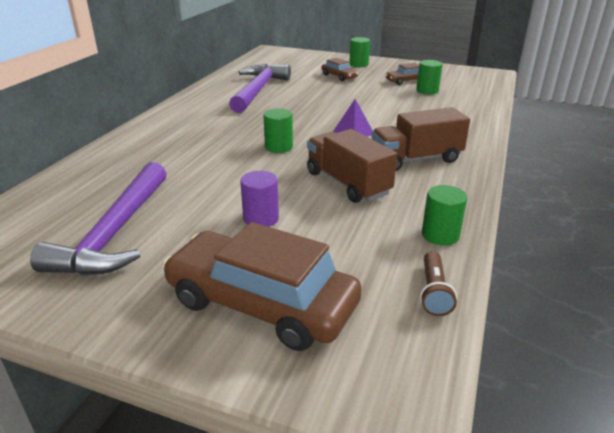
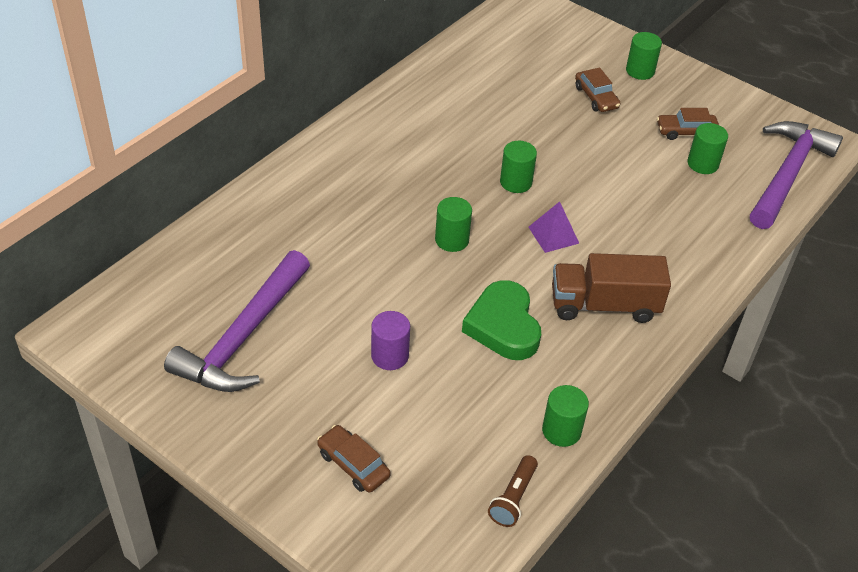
camera: 15 degrees right, 15 degrees up
(258, 90) = (470, 107): purple hammer -> purple hammer (787, 174)
(261, 303) = (353, 464): brown car -> brown car, size x0.46
(310, 115) = (516, 182): none -> green cylinder
(347, 183) = (503, 326): brown truck -> green heart

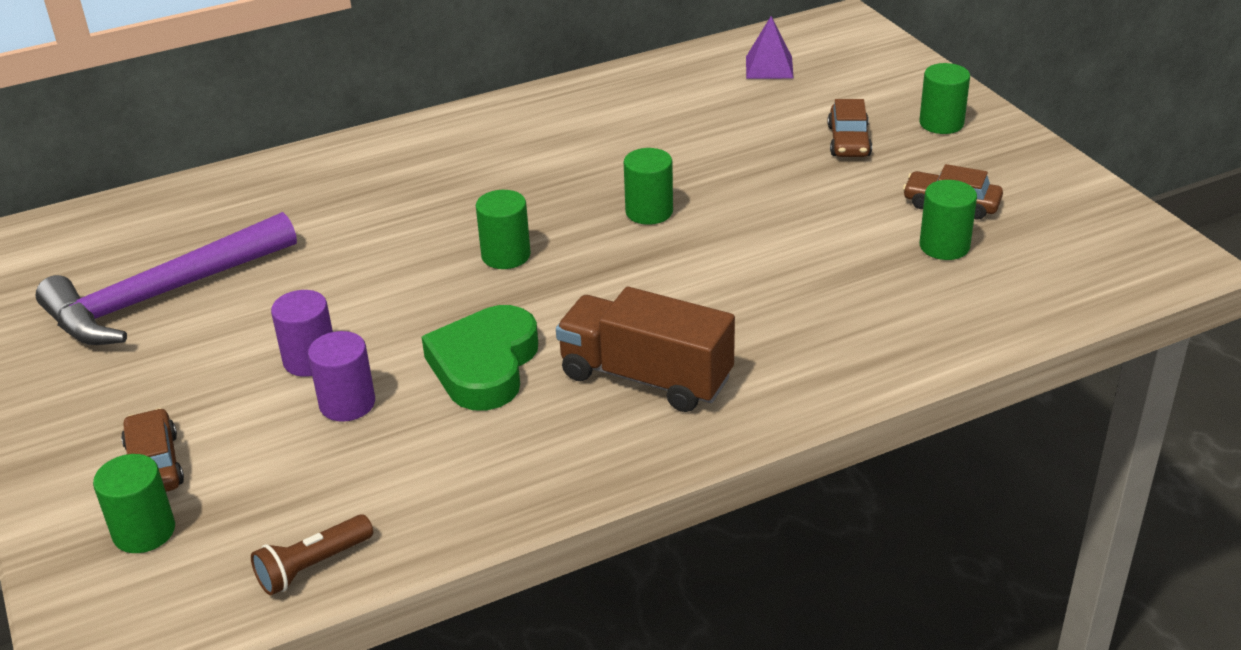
camera: 30 degrees right, 10 degrees down
(440, 380) = (347, 404): none -> purple cylinder
(553, 235) = (647, 280): purple pyramid -> purple pyramid (769, 67)
(561, 430) = (450, 507): green cylinder -> green cylinder (144, 531)
(787, 174) = (1073, 286): purple hammer -> none

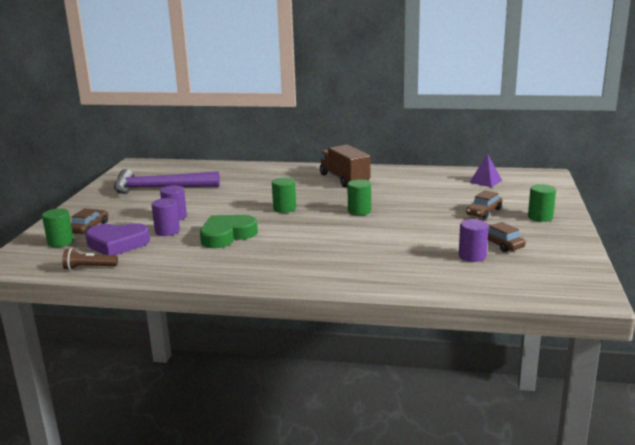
camera: 35 degrees right, 15 degrees down
(285, 480) = (117, 244): none -> purple heart
(645, 377) = (277, 257): brown truck -> brown truck (344, 179)
(944, 246) = (472, 256): green cylinder -> purple cylinder

